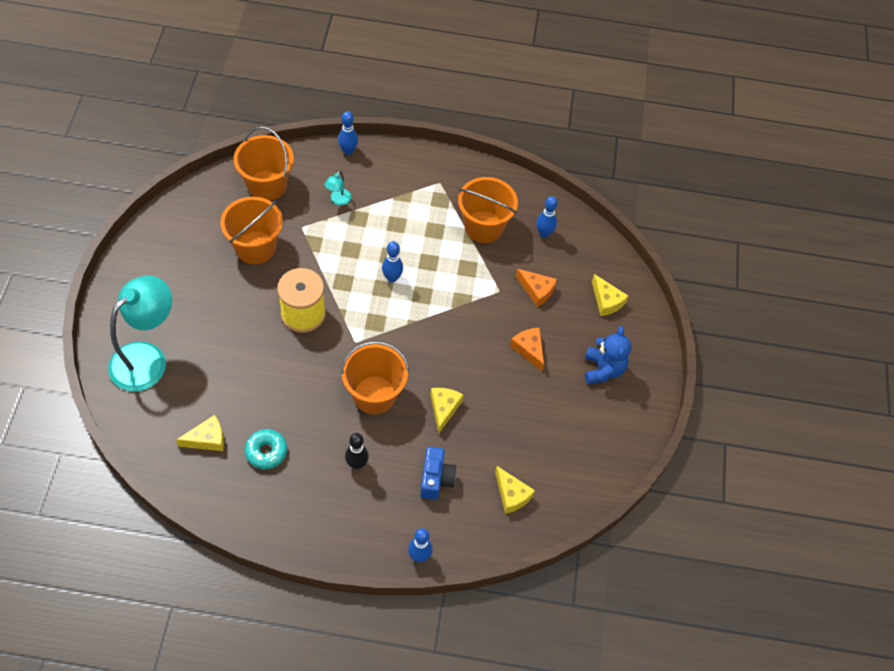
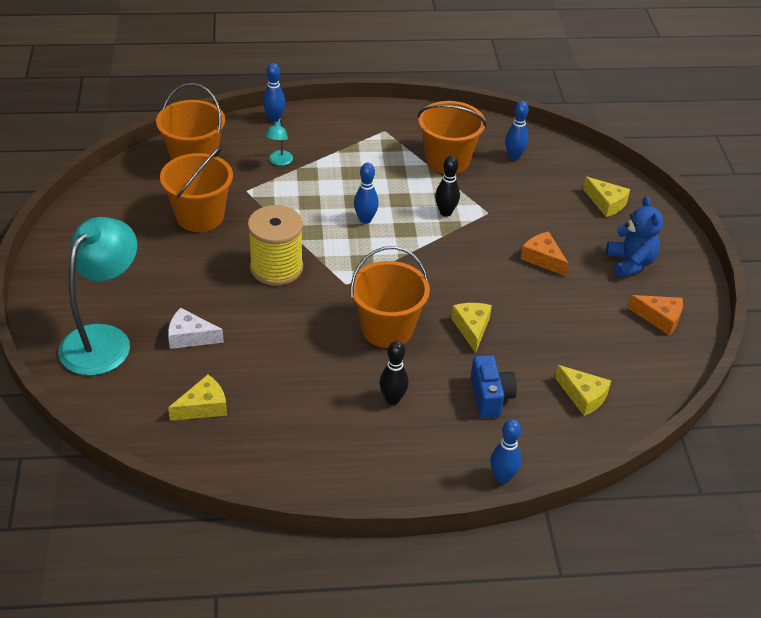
camera: 10 degrees left, 15 degrees down
(214, 369) = (190, 337): none -> white cheese
(266, 451) = (280, 406): turquoise donut -> none
(463, 284) = (445, 212): none -> black bowling pin
(536, 290) = (528, 206): orange cheese -> orange cheese (660, 318)

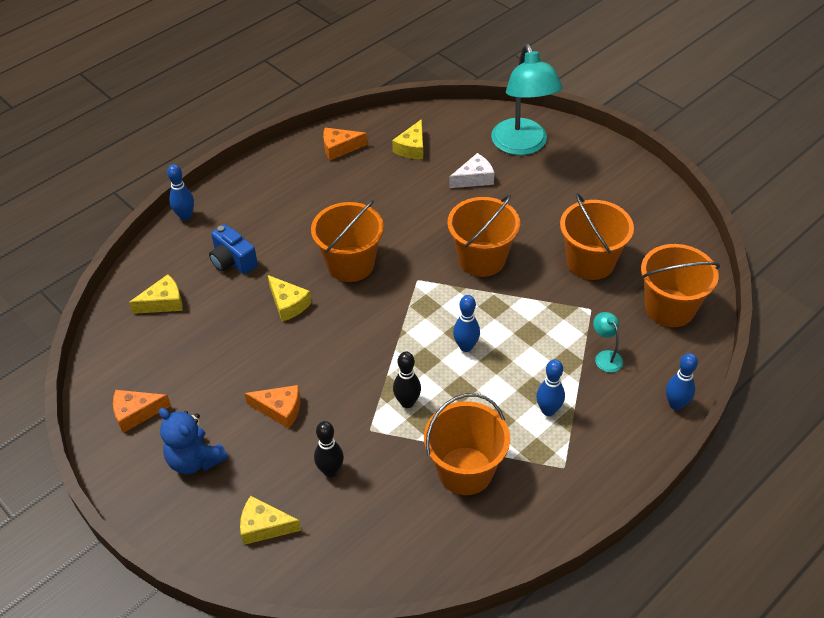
camera: 145 degrees right, 5 degrees up
(273, 456) = (339, 148): none -> orange cheese
(276, 268) = (481, 259): yellow spool -> orange bucket
(392, 399) = (299, 220): black bowling pin -> black bowling pin (330, 471)
(514, 156) = (406, 528): blue bowling pin -> blue bowling pin (548, 410)
(583, 396) = (163, 302): yellow cheese -> yellow cheese turned 150 degrees clockwise

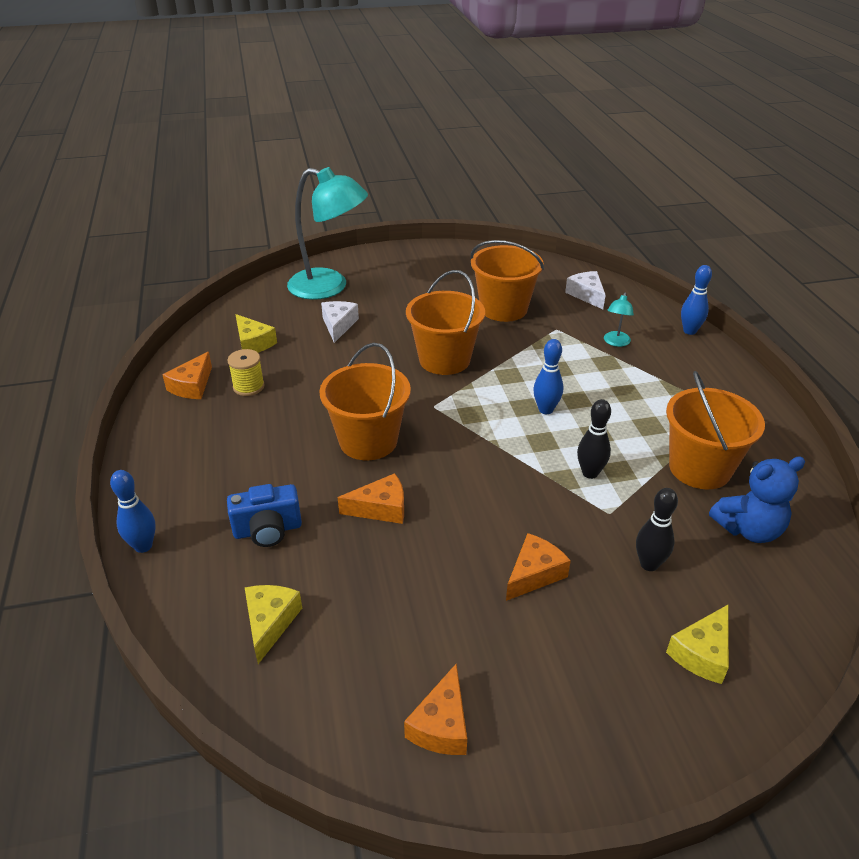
camera: 60 degrees left, 10 degrees down
(195, 460) = (563, 685): blue teddy bear -> blue teddy bear (748, 529)
(288, 304) = (381, 508): yellow cheese -> orange cheese
(361, 174) = (248, 387): none -> yellow spool
(548, 410) = (656, 393): blue bowling pin -> none
(605, 357) = (615, 342): turquoise lamp -> turquoise lamp turned 75 degrees counterclockwise
(669, 308) = (586, 295): orange bucket -> white cheese

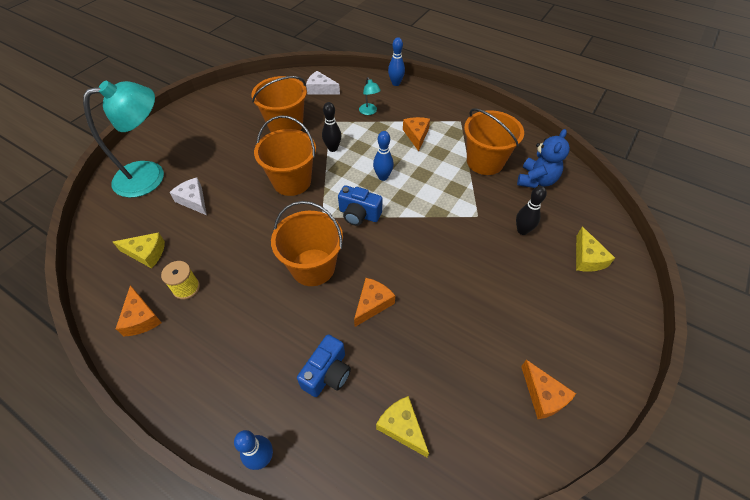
camera: 45 degrees left, 15 degrees up
(472, 427) = (359, 214): none -> blue camera
(534, 574) = (486, 277): orange cheese -> orange cheese (416, 135)
(590, 473) = (445, 200): black bowling pin -> black bowling pin (333, 148)

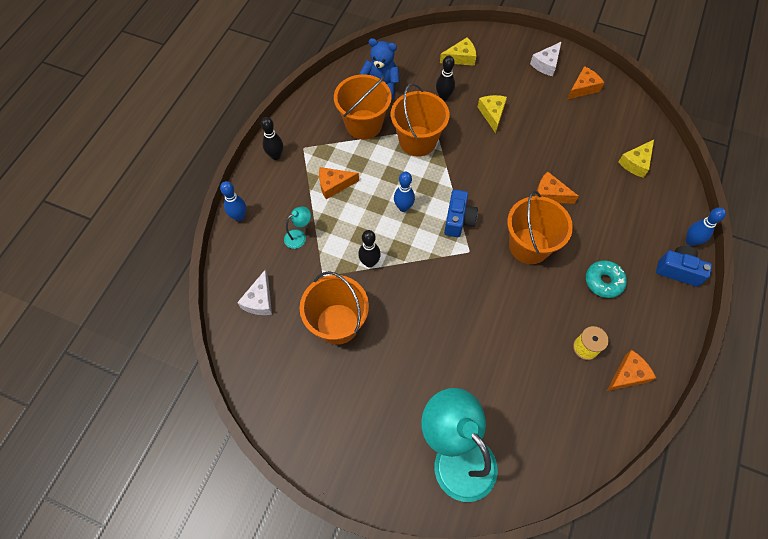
camera: 100 degrees left, 10 degrees up
(146, 253) = (561, 405): yellow cheese -> yellow cheese (492, 114)
(193, 200) = (481, 386): white cheese -> white cheese (546, 64)
(247, 327) = (603, 281): none -> turquoise donut
(292, 181) = (429, 291): orange bucket -> orange bucket (417, 141)
(327, 373) = (618, 214): blue camera -> blue camera (678, 270)
(453, 105) = (275, 156): none -> black bowling pin

